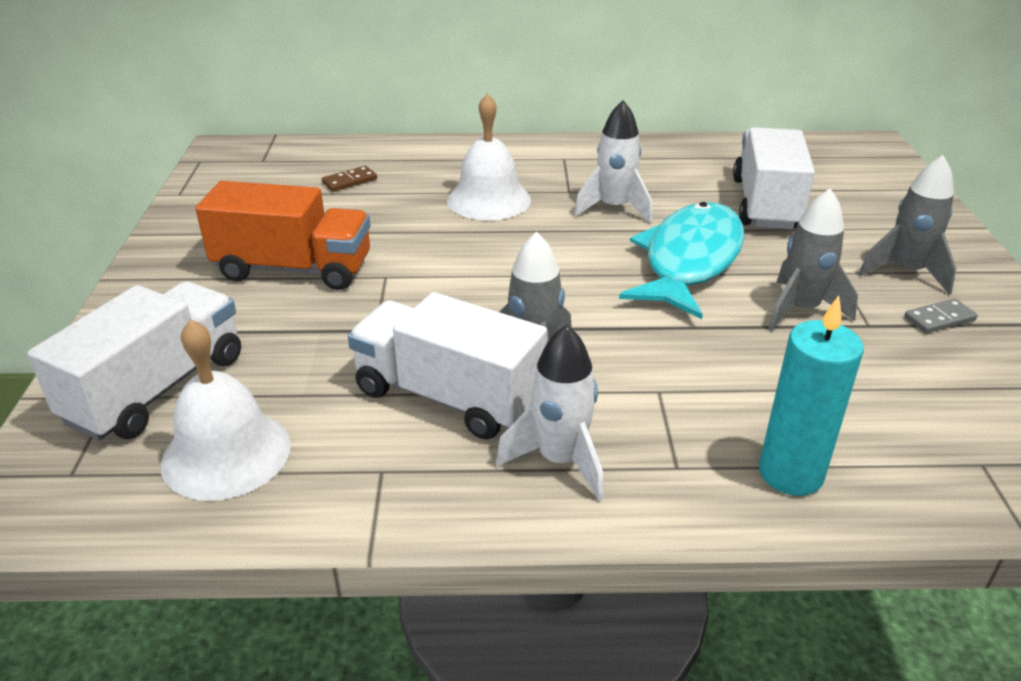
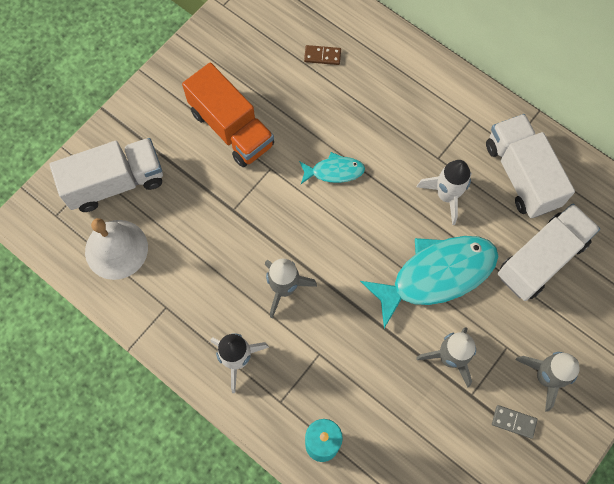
camera: 40 degrees right, 35 degrees up
(448, 396) = (226, 284): white truck -> white truck (521, 175)
(469, 244) = (334, 171): none -> turquoise fish
(489, 200) = (383, 134): white bell -> none

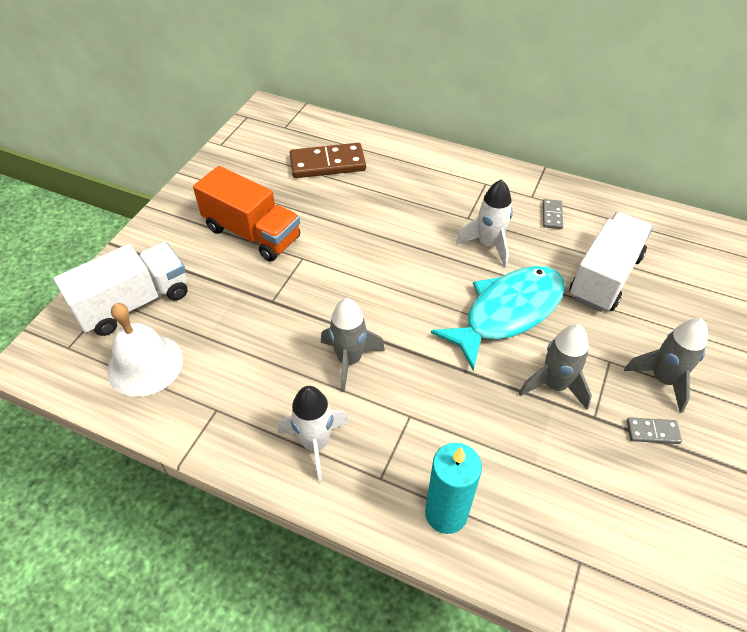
camera: 15 degrees left, 20 degrees down
(322, 56) = (327, 163): brown domino -> brown domino, size x2.06
(334, 171) = (369, 247): turquoise fish -> none
(521, 175) = (552, 215): white truck -> grey domino

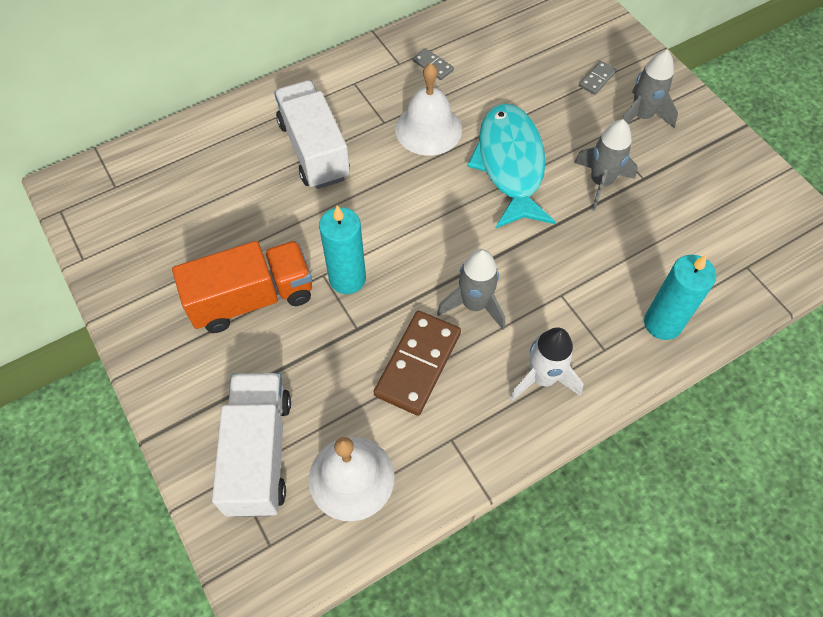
camera: 55 degrees left, 10 degrees up
(309, 273) = (347, 279): none -> turquoise candle
(327, 163) = (211, 182): brown domino -> brown domino (417, 364)
(488, 245) = (428, 129): white rocket -> white bell
(604, 277) = (524, 80): white truck -> white truck (314, 150)
(652, 432) = (678, 154): grey domino -> grey domino (597, 79)

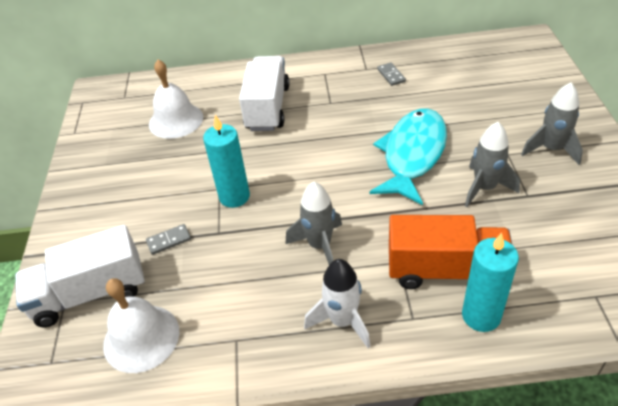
camera: 30 degrees right, 15 degrees down
(252, 298) = (159, 189): orange truck -> orange truck (446, 270)
(259, 453) = (90, 294): white truck -> white truck turned 135 degrees counterclockwise
(417, 364) = (247, 273): brown domino -> none
(428, 129) = (361, 115): white bell -> white bell (176, 120)
(597, 79) = (525, 113): grey domino -> grey domino (169, 240)

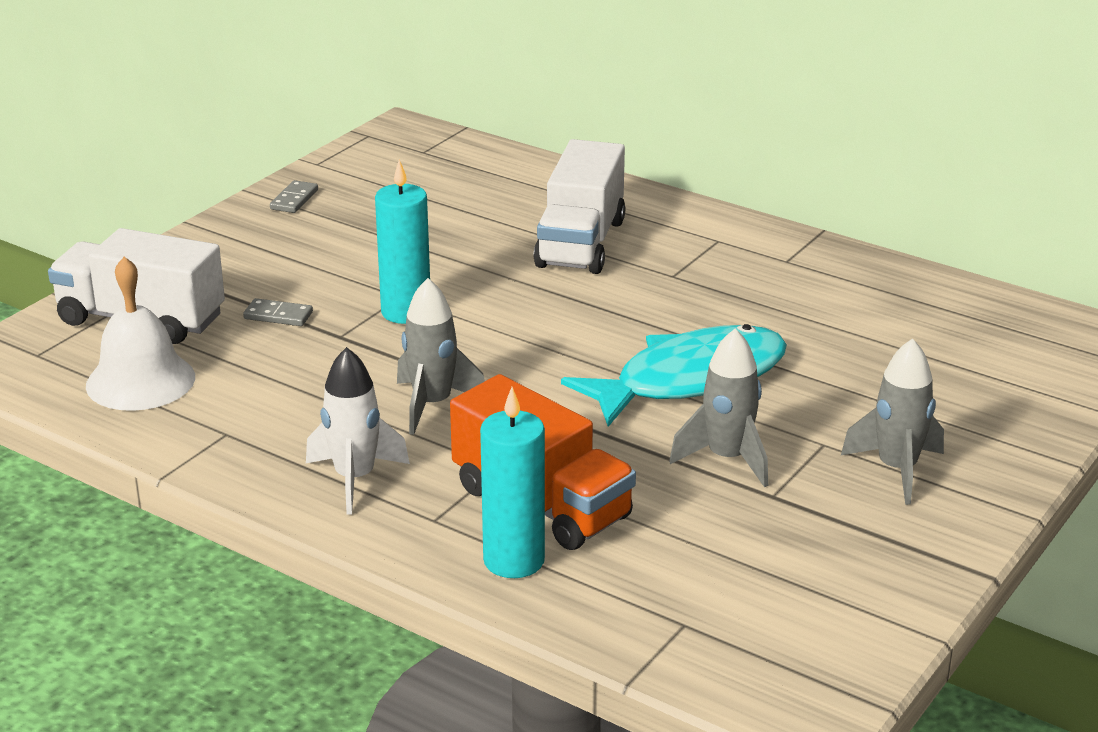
camera: 35 degrees right, 15 degrees down
(176, 120) = (449, 204): white bell -> none
(267, 108) = (581, 243): white truck -> white truck turned 150 degrees clockwise
(391, 75) = (809, 284): grey domino -> grey domino (294, 199)

